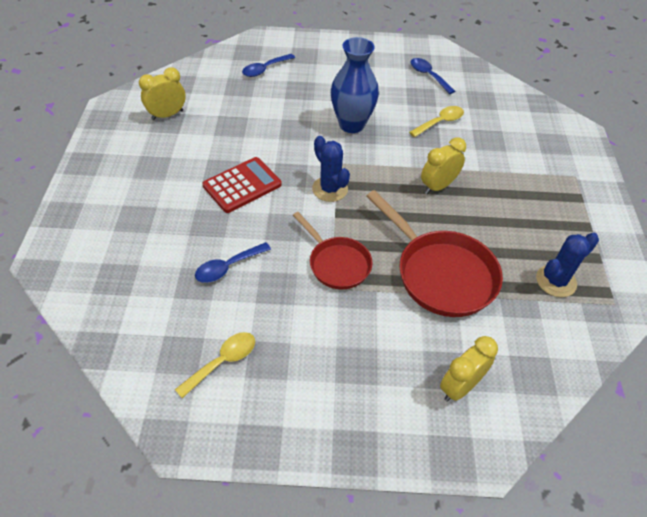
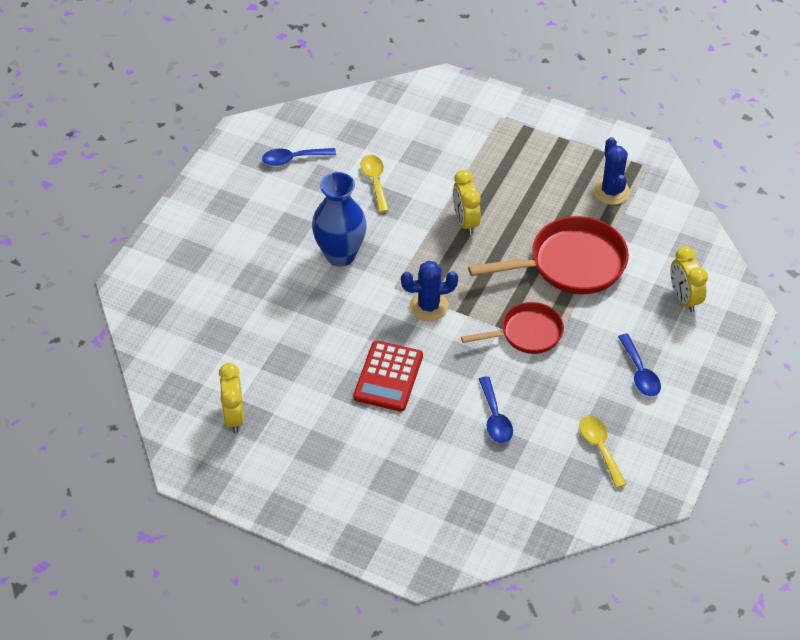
camera: 65 degrees left, 0 degrees up
(242, 185) = (388, 376): red calculator -> red calculator turned 150 degrees counterclockwise
(265, 69) = (196, 300): blue spoon -> blue spoon (639, 372)

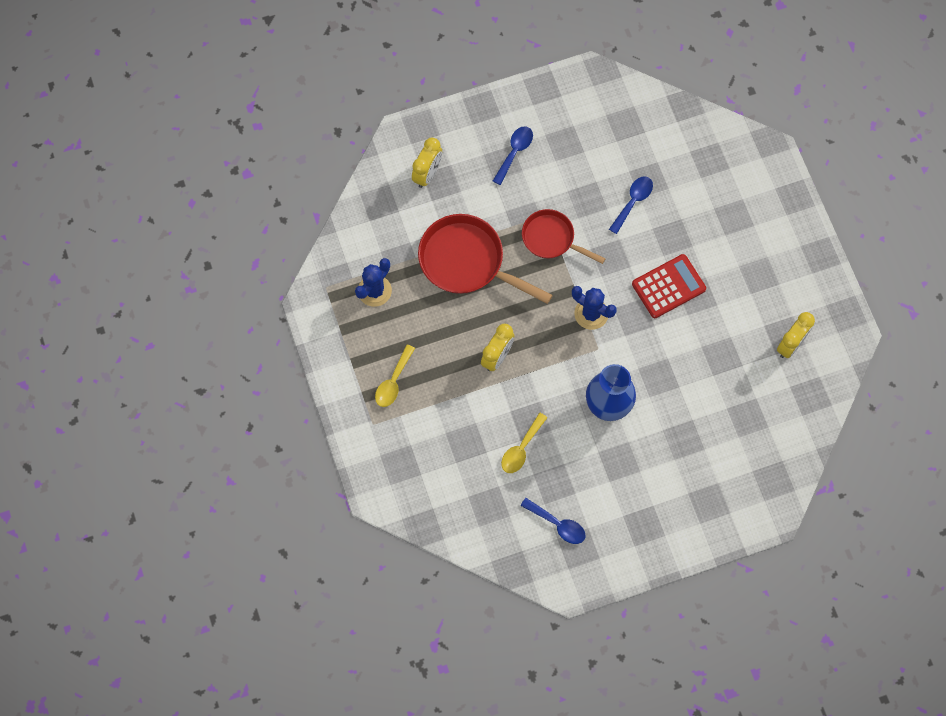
camera: 135 degrees left, 20 degrees up
(600, 448) = (593, 129): yellow spoon -> yellow spoon (393, 381)

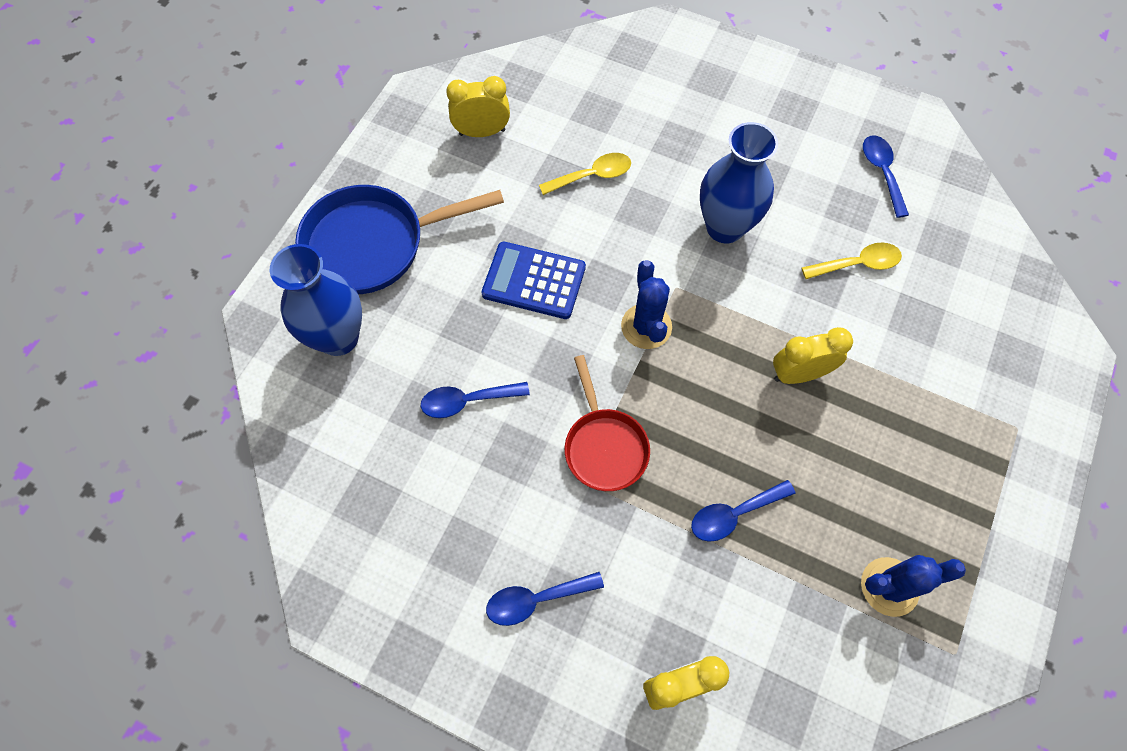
camera: 135 degrees left, 5 degrees down
(393, 381) = (953, 453): yellow spoon -> yellow spoon (592, 176)
(467, 261) = (734, 514): red pan -> blue spoon
(668, 286) = (534, 281): red calculator -> blue calculator
(724, 175) = (338, 337): none -> blue vase
(766, 231) = (373, 244): none -> blue pan

